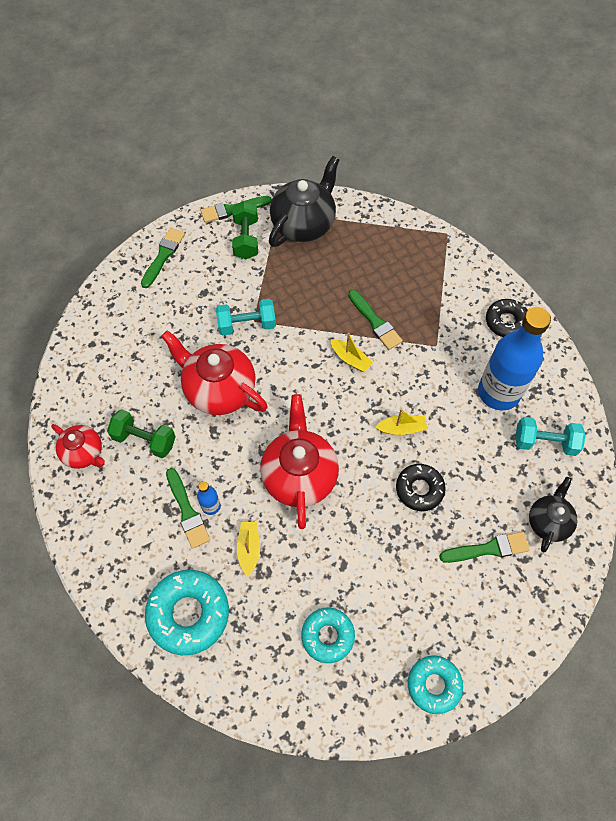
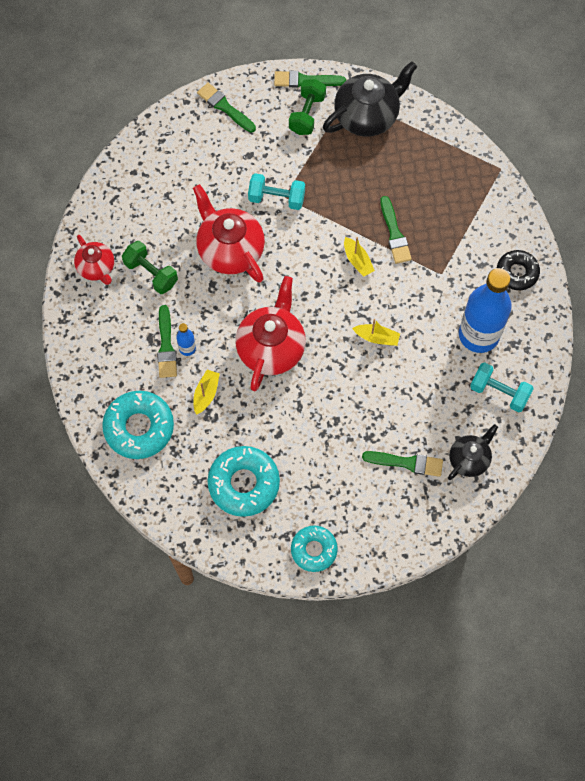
camera: 20 degrees right, 5 degrees up
(163, 255) = (225, 107): green brush -> green brush turned 90 degrees counterclockwise
(327, 636) = (244, 483): turquoise donut -> turquoise donut, size x1.56
(419, 489) = (369, 394): black donut -> none

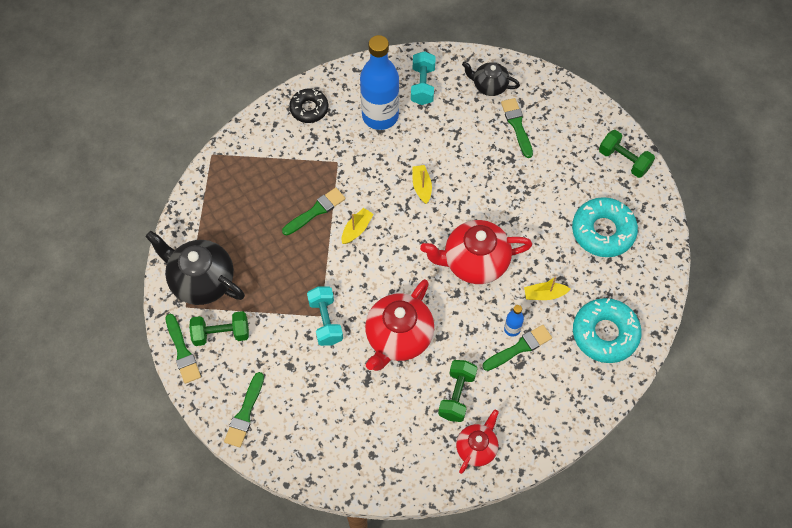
camera: 115 degrees left, 5 degrees down
(314, 550) = (624, 160): turquoise donut -> green dumbbell

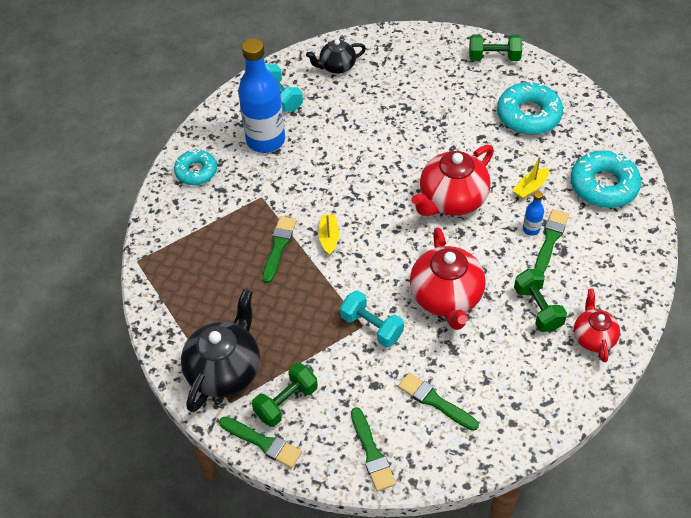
camera: 35 degrees left, 10 degrees down
(201, 280) = (225, 370): black teapot -> black teapot turned 120 degrees clockwise
(309, 109) = (196, 171): black donut -> turquoise donut
(421, 187) = (353, 171): yellow boat -> none
(517, 125) = (387, 81): green brush -> green brush (435, 401)

